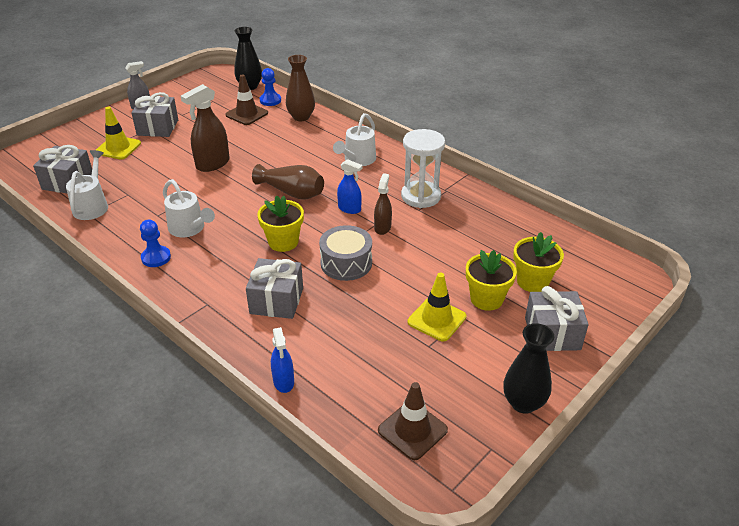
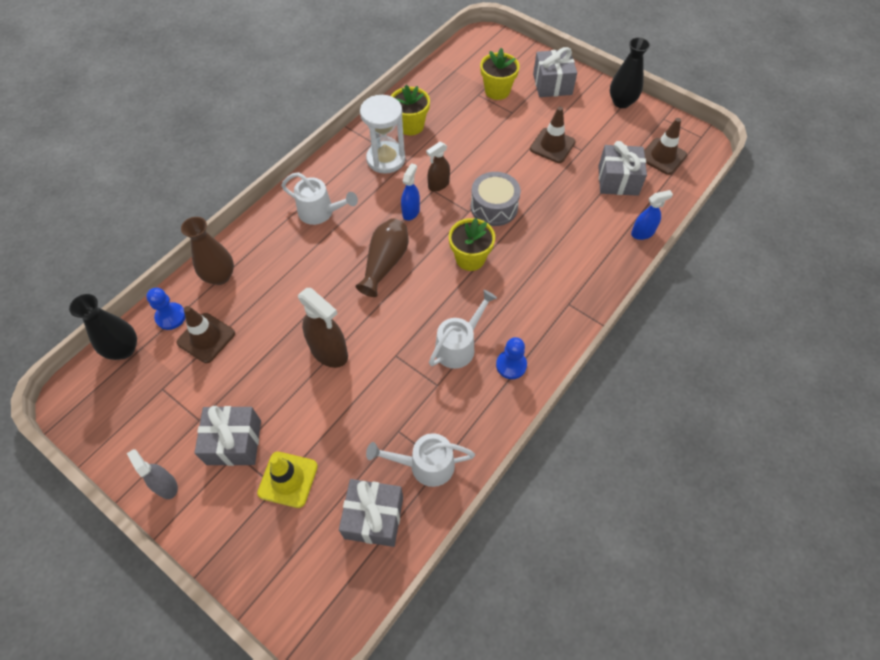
camera: 95 degrees left, 20 degrees up
(276, 301) = (553, 251): grey gift -> grey gift (618, 180)
(382, 227) = (438, 185): brown spray bottle -> brown spray bottle turned 45 degrees counterclockwise
(437, 319) = (552, 145): yellow traffic cone -> brown traffic cone
(486, 299) = (522, 117): yellow flower pot -> yellow flower pot (410, 126)

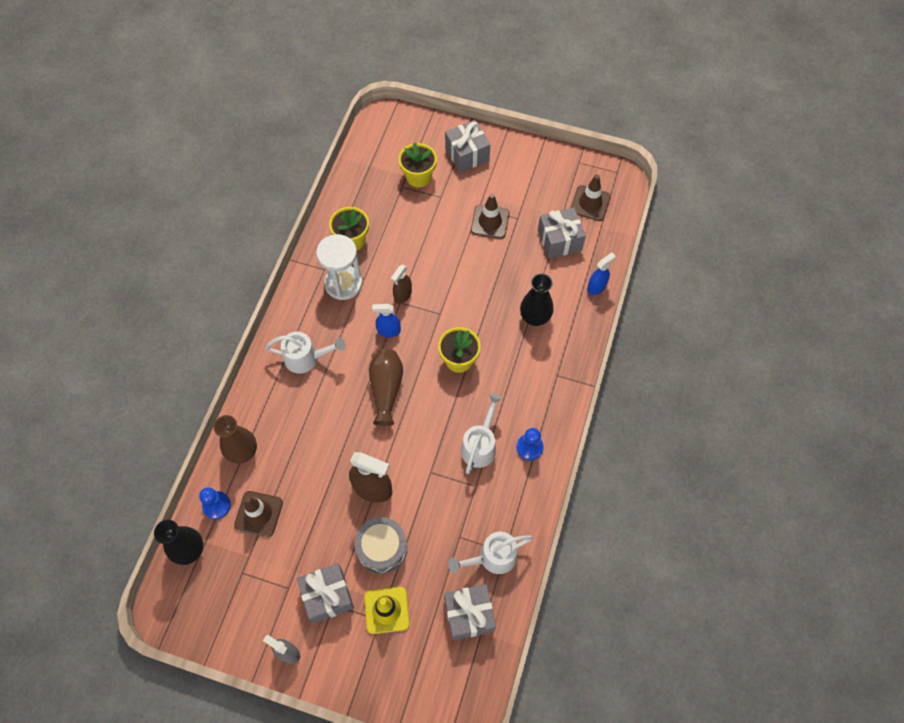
camera: 20 degrees left, 5 degrees up
(411, 212) = (388, 331): blue spray bottle -> blue spray bottle turned 90 degrees counterclockwise
(494, 207) = (461, 302): grey drum -> grey drum (382, 548)
(621, 102) = (536, 155): black vase -> black vase (535, 317)

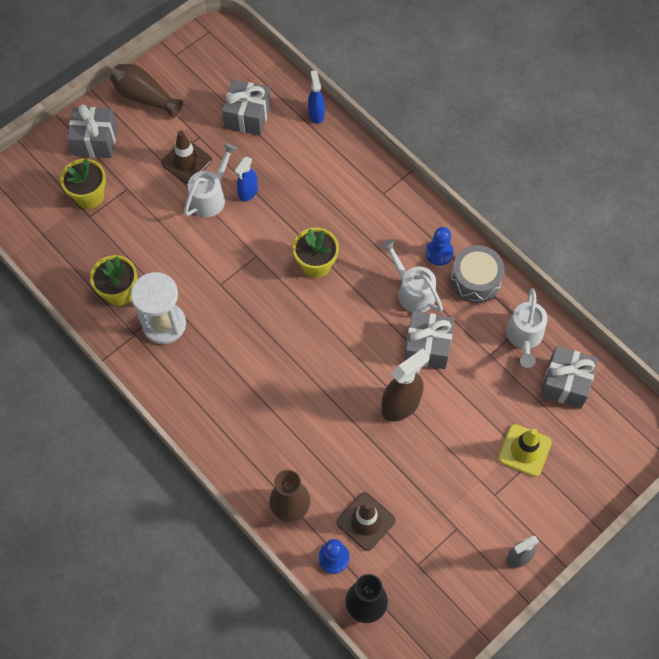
camera: 60 degrees left, 0 degrees up
(307, 358) = (225, 398): white watering can -> white watering can (211, 196)
(327, 596) = (483, 496): grey gift -> grey gift (427, 347)
(382, 548) = (464, 425): grey drum -> grey drum (475, 280)
(386, 389) = (306, 342): brown vase -> brown vase (145, 98)
(388, 331) = (244, 309): blue spray bottle -> blue spray bottle (248, 192)
(402, 295) = (214, 278): brown spray bottle -> none
(535, 317) = (313, 179): black vase -> none
(590, 203) = (226, 70): brown traffic cone -> none

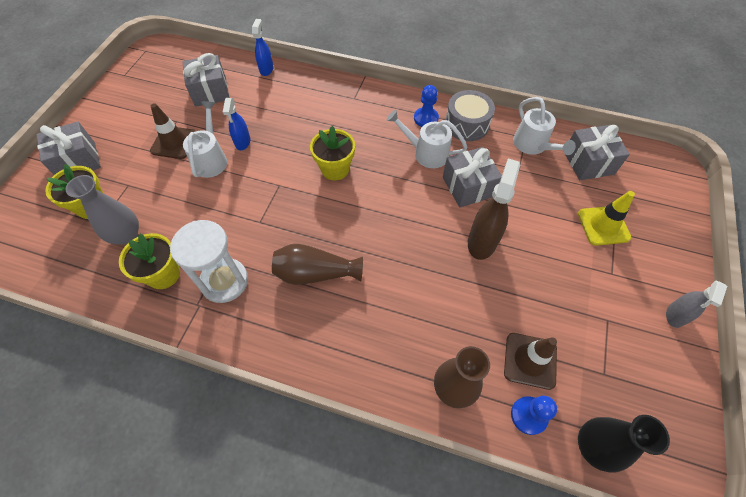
camera: 30 degrees left, 5 degrees down
(106, 240) = (127, 235): none -> grey vase
(145, 98) = (111, 112): brown vase -> brown vase (315, 273)
(316, 114) = (266, 69): blue spray bottle -> blue spray bottle turned 45 degrees clockwise

